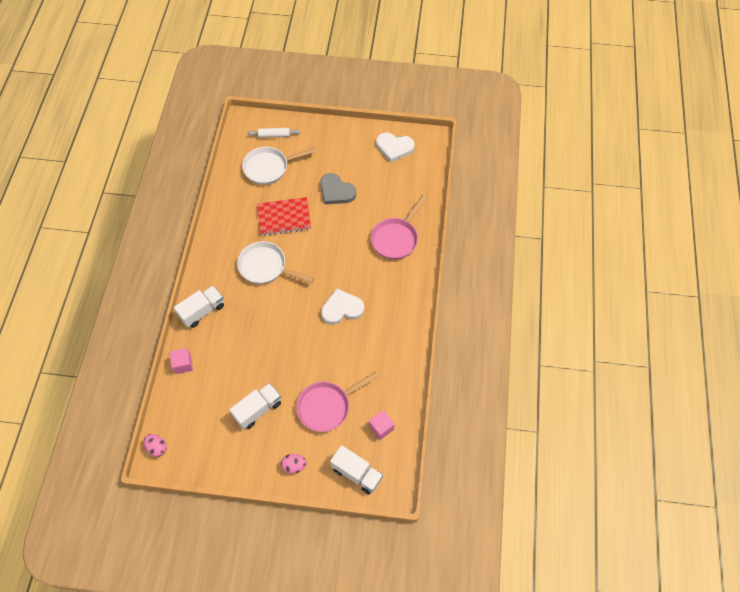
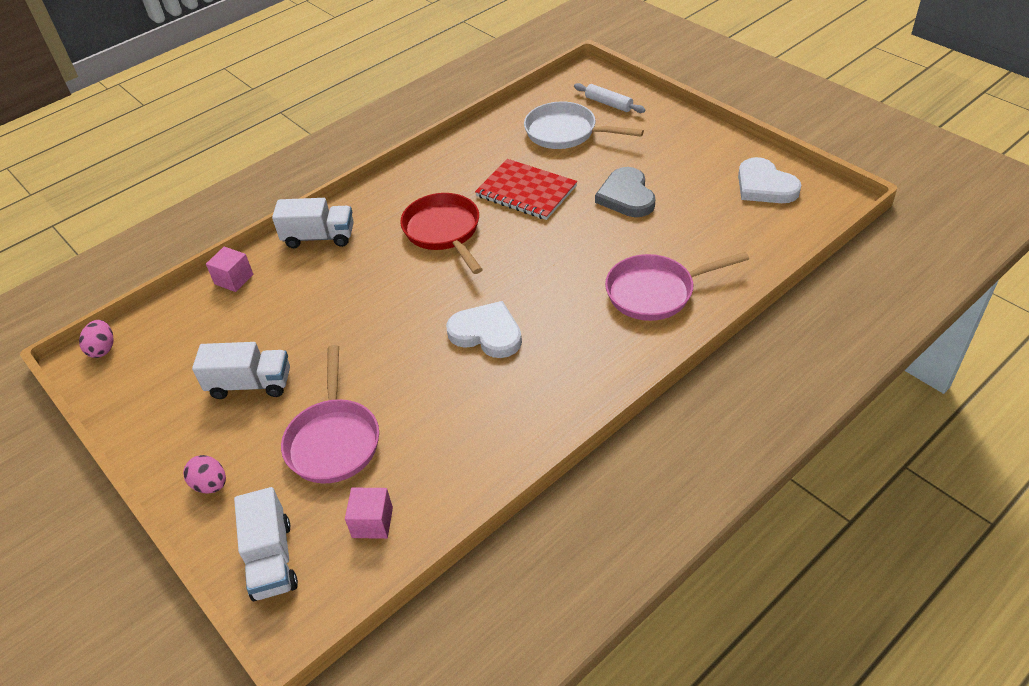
camera: 45 degrees right, 15 degrees down
(265, 267) = (444, 231): white pan -> red pan
(327, 406) = (334, 440): pink pan -> pink pan turned 105 degrees counterclockwise

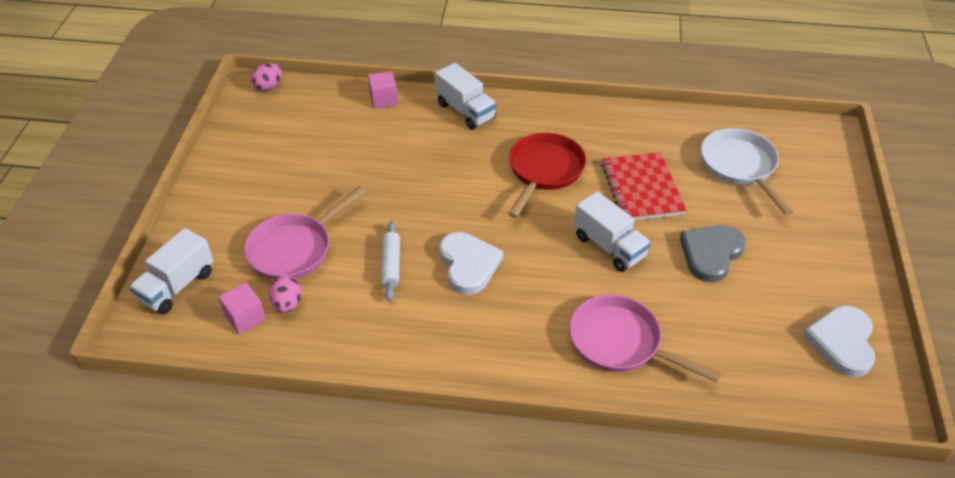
camera: 45 degrees right, 0 degrees up
(210, 485) = (209, 215): pink egg -> pink egg (287, 304)
(250, 384) = (303, 174): white truck -> white truck (609, 246)
(608, 104) = (811, 170): white rolling pin -> white rolling pin (391, 265)

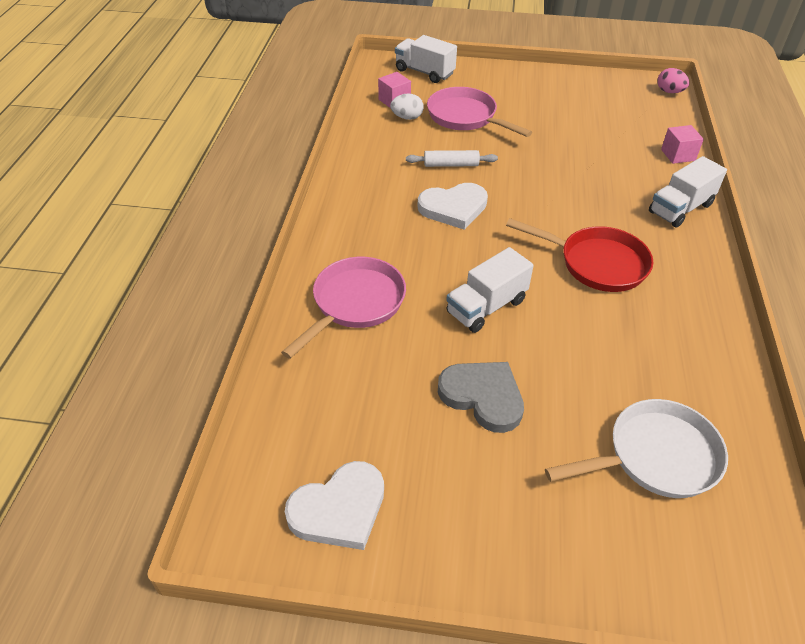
camera: 90 degrees right, 0 degrees up
(287, 304) = (407, 117): pink egg -> white egg
(641, 188) = (586, 344): red notebook -> none
(842, 342) = (339, 509): white heart -> white heart turned 135 degrees clockwise

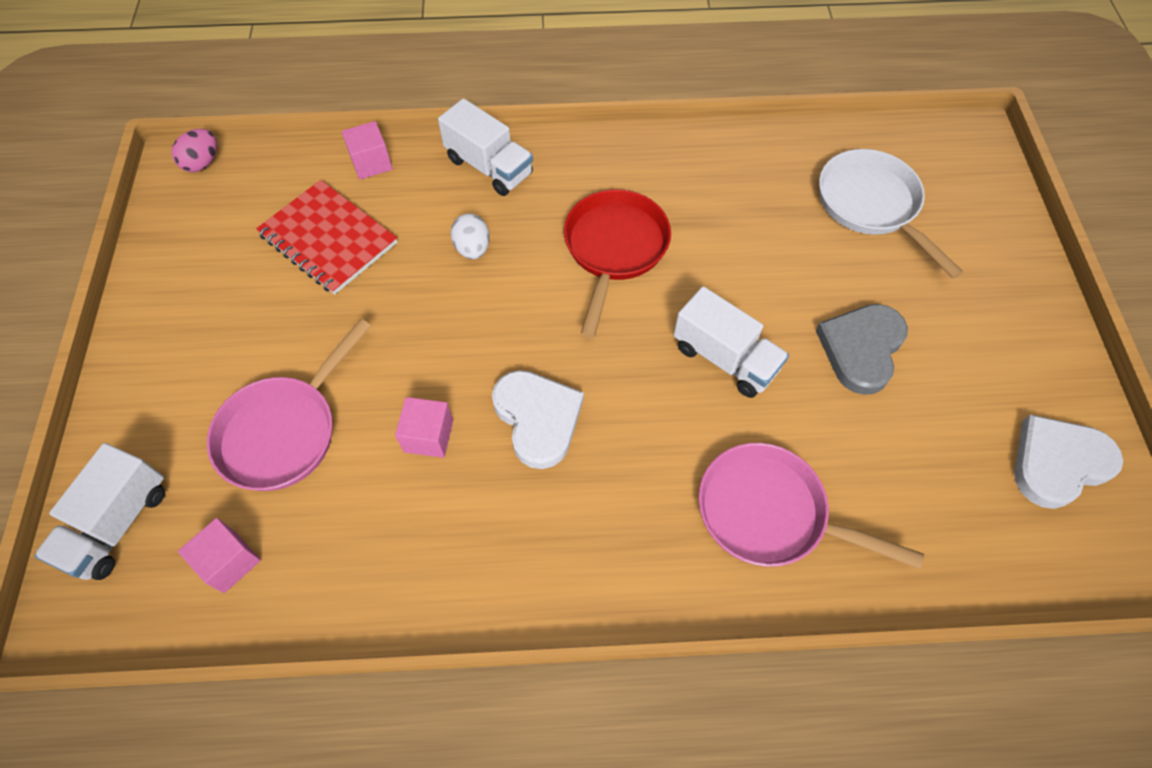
camera: 100 degrees left, 15 degrees up
(339, 509) = (1058, 463): white heart -> white heart turned 75 degrees counterclockwise
(407, 117) = (289, 528): white egg -> white egg (472, 248)
(451, 165) = (428, 436): white rolling pin -> pink cube
(606, 135) = (328, 239): none -> red notebook

